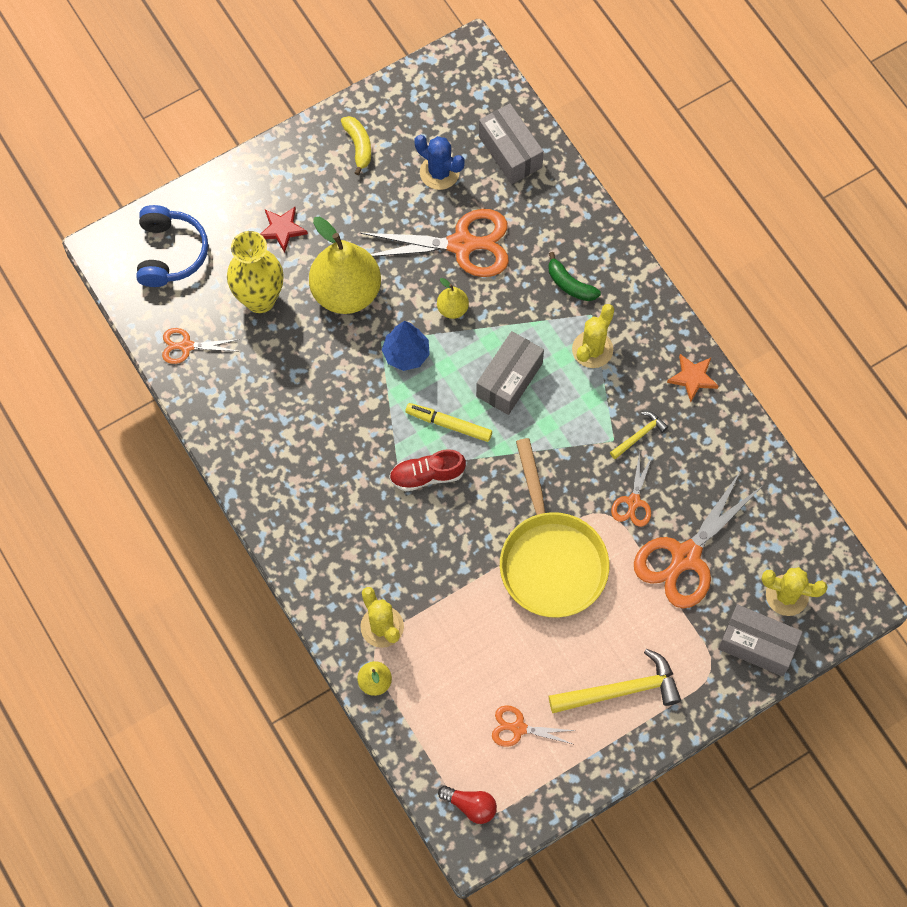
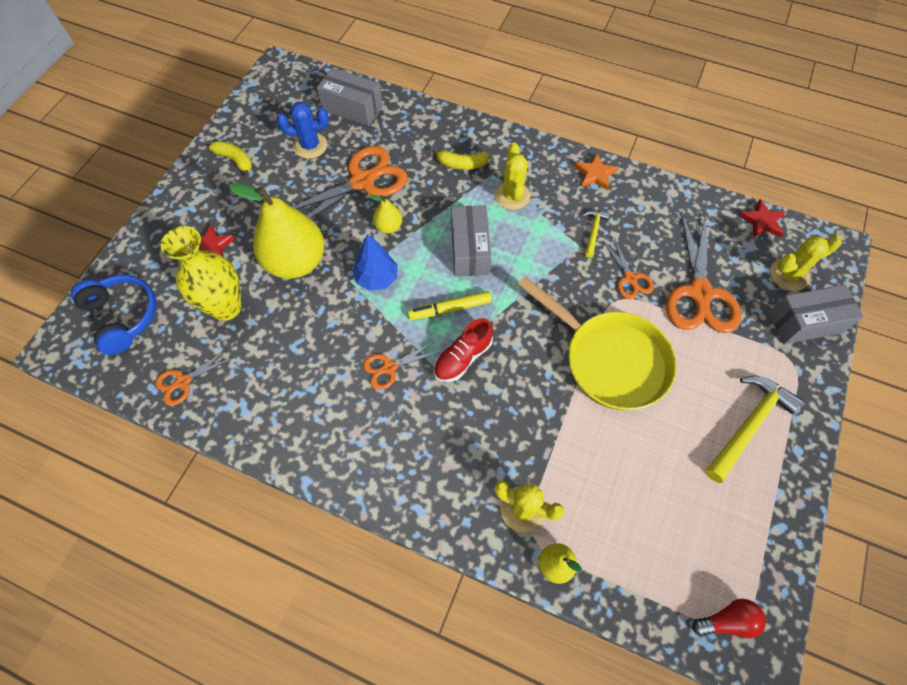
camera: 35 degrees left, 5 degrees down
(518, 728) = (703, 516): orange scissors -> orange scissors (389, 367)
(570, 284) = (461, 164): green banana -> yellow banana
(813, 530) = (762, 221): none -> red star

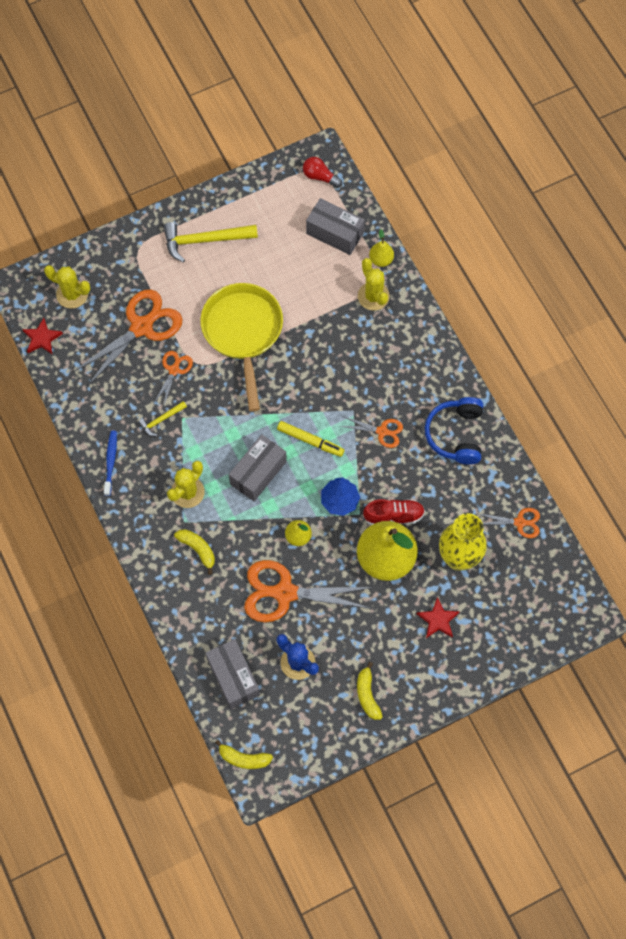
camera: 140 degrees left, 5 degrees up
(122, 317) = (534, 606): blue headphones -> blue headphones (456, 434)
(301, 72) = (243, 758): none -> yellow banana
(463, 358) = (331, 402): red shoe -> red shoe (393, 515)
(595, 174) = (110, 462): orange star -> blue toothbrush
(805, 322) = (101, 262): grey box -> grey box (334, 233)

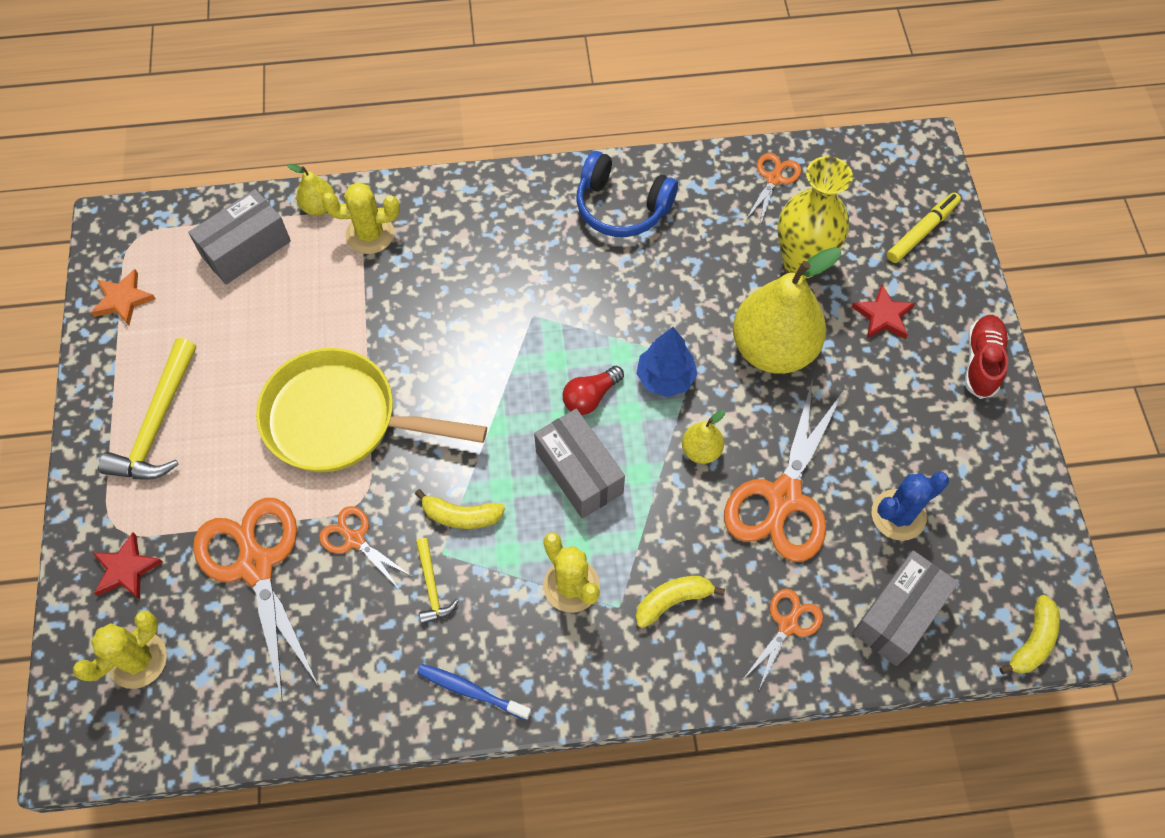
camera: 70 degrees left, 5 degrees down
(42, 338) = (192, 738): red star -> red star (126, 569)
(233, 677) = (898, 615): grey box -> grey box turned 45 degrees counterclockwise
(274, 185) = (123, 299): none -> orange star
(310, 441) = (557, 386): yellow marker -> yellow marker (922, 232)
(320, 177) = (145, 238): red light bulb -> red light bulb (590, 397)
(367, 694) = (970, 438): yellow banana -> yellow banana (461, 515)
(382, 431) = (580, 291): orange scissors -> orange scissors (787, 625)
(393, 515) = (712, 318): red shoe -> red shoe (981, 362)

